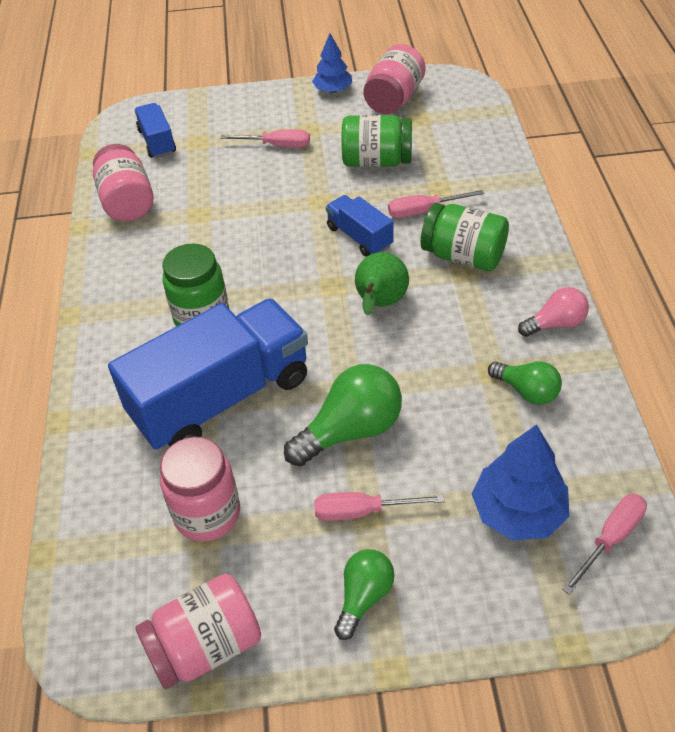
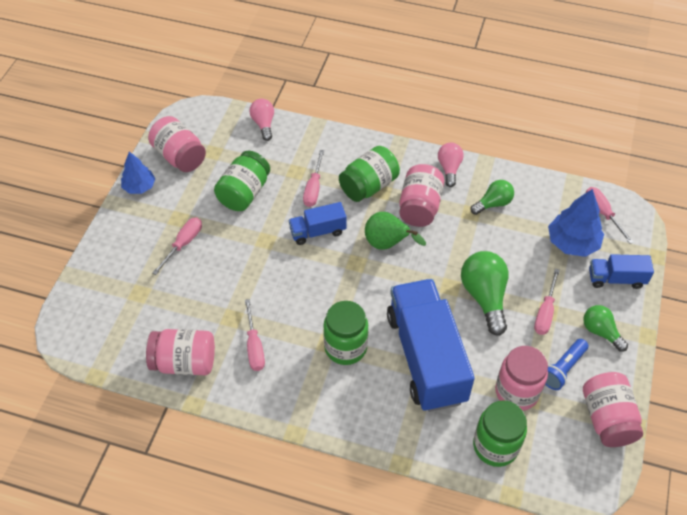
camera: 70 degrees left, 5 degrees up
(112, 513) = (495, 446): none -> green jar
(157, 142) = (118, 321): blue truck -> blue truck (616, 279)
(170, 244) = (254, 346): none -> pink screwdriver
(270, 561) = (562, 369): none -> blue flashlight
(463, 315) = (420, 207): none -> pink jar
(492, 138) = (263, 124): none -> pink light bulb

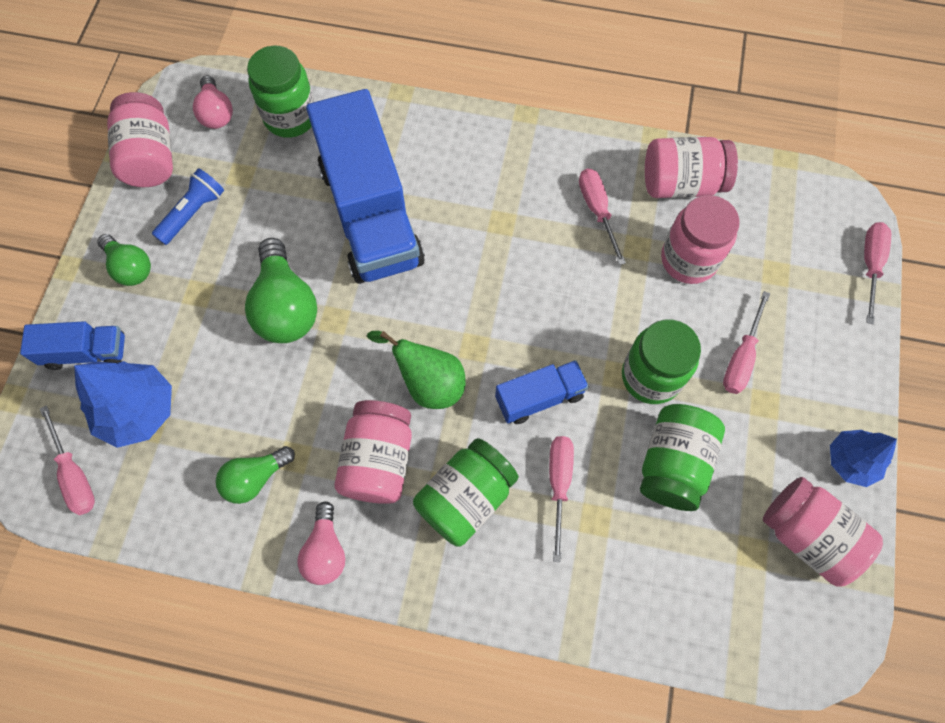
camera: 175 degrees right, 15 degrees up
(263, 124) = (677, 633): pink light bulb -> pink light bulb (216, 113)
(345, 347) = (477, 219): green jar -> green jar (651, 376)
(516, 392) = (257, 180): pink jar -> pink jar (688, 260)
(545, 312) = (202, 290): pink screwdriver -> pink screwdriver (870, 266)

